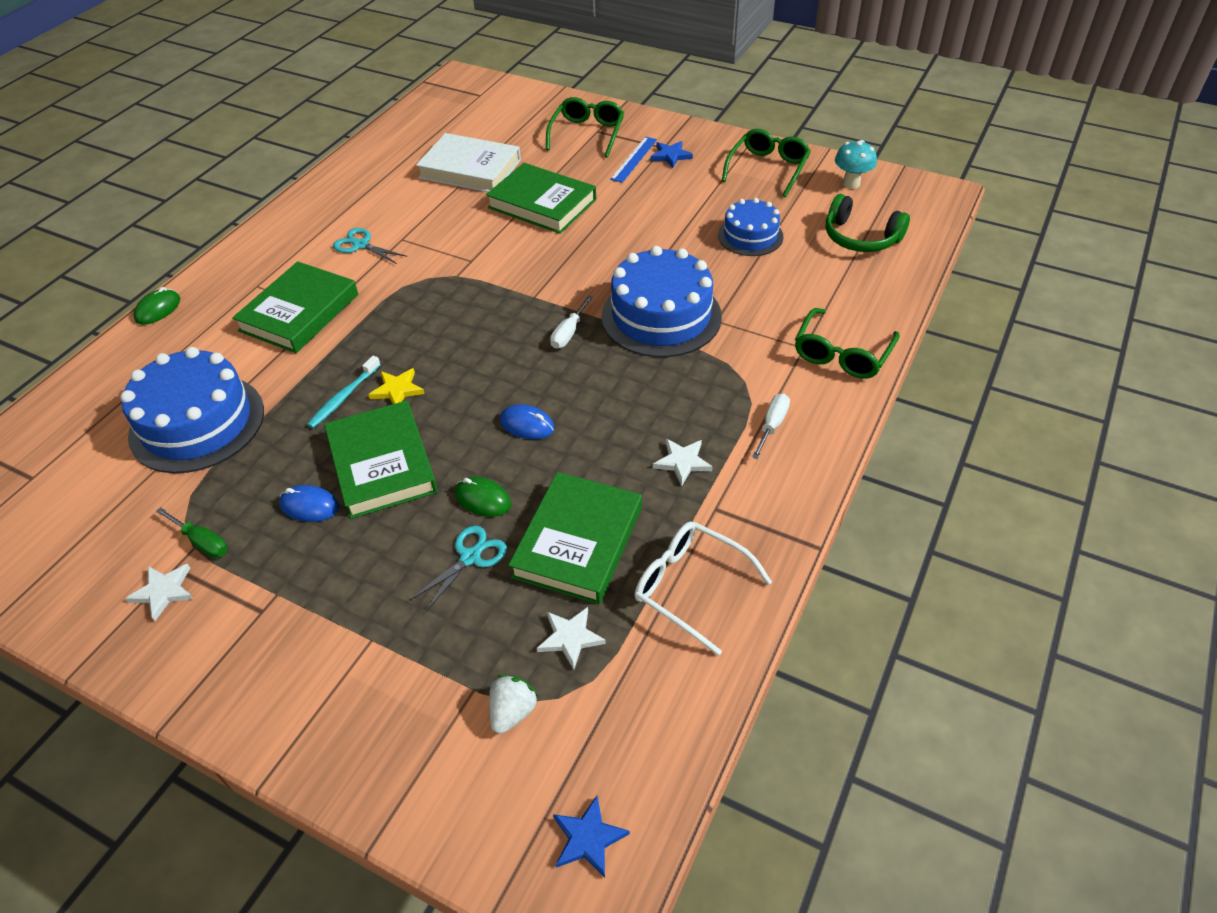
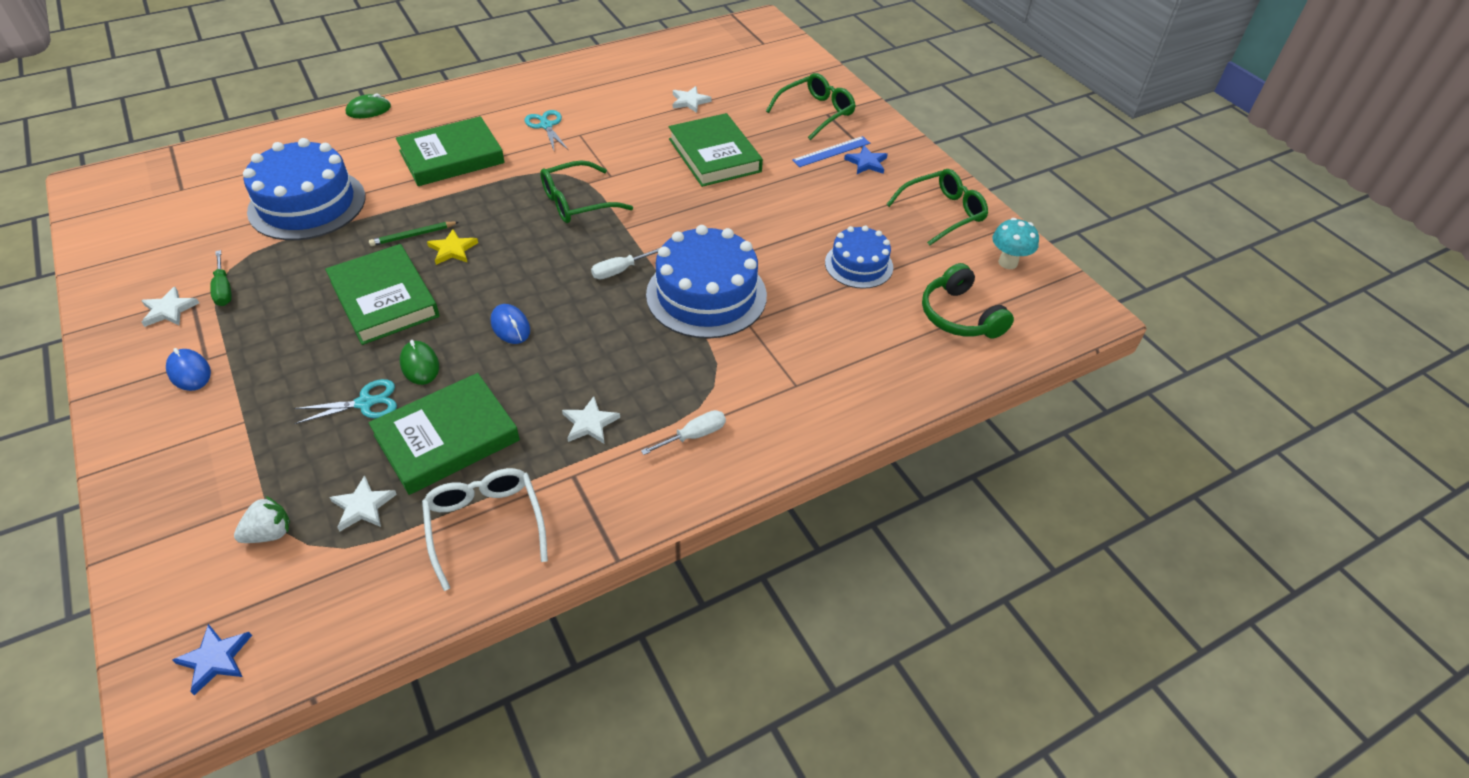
camera: 30 degrees right, 0 degrees up
(309, 506) = (309, 302): blue mouse -> blue mouse (189, 372)
(343, 397) = (413, 235): turquoise toothbrush -> green pencil
(382, 464) = (384, 299): green book -> green book turned 45 degrees counterclockwise
(470, 169) = (690, 101): white book -> white star
(842, 353) = (824, 409): green glasses -> green glasses (578, 202)

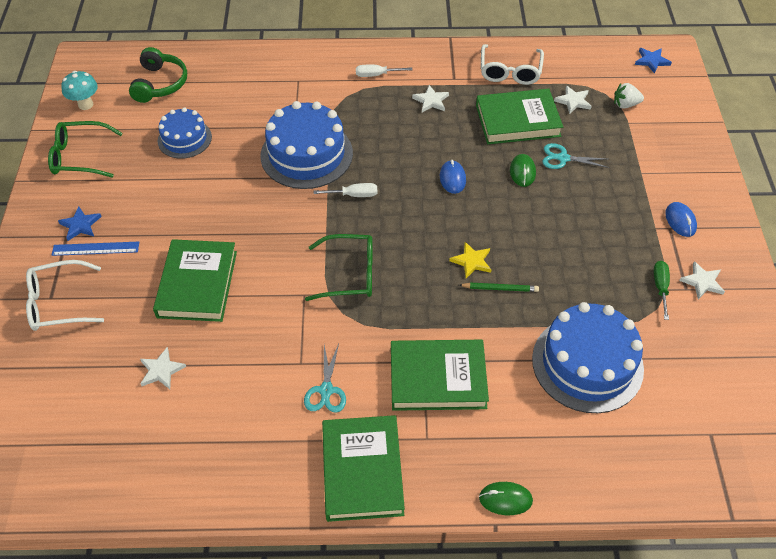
camera: 150 degrees left, 5 degrees up
(384, 299) = (536, 233): green book -> green book (362, 470)
(815, 113) = (59, 303): green glasses -> white glasses

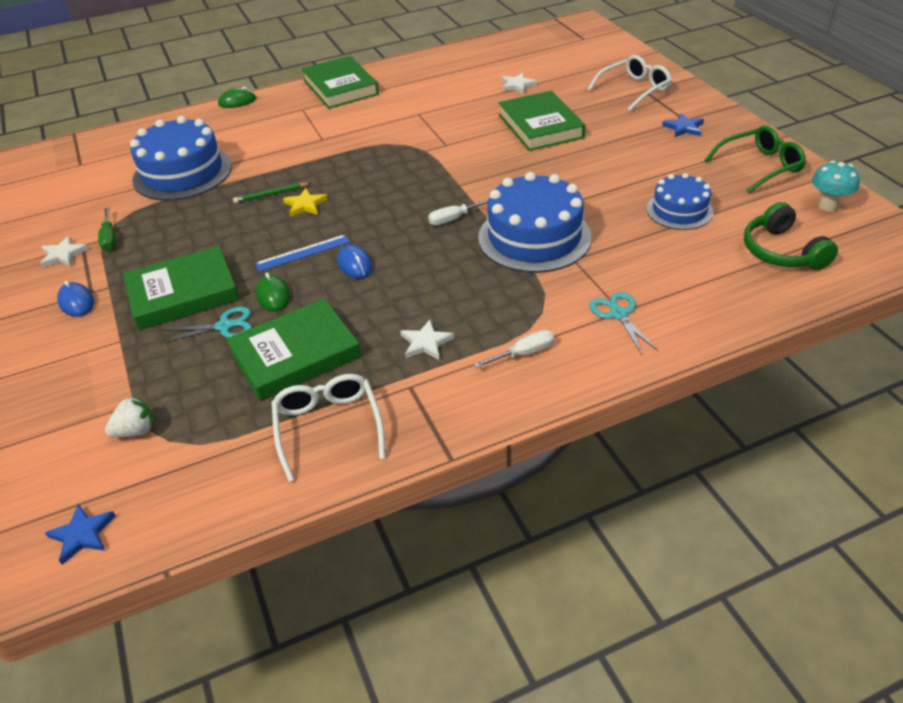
camera: 160 degrees right, 10 degrees down
(95, 248) = (649, 120): blue ruler -> blue ruler (303, 253)
(326, 390) = (389, 108): turquoise scissors -> turquoise scissors (618, 314)
(349, 274) = (416, 166): green glasses -> none
(437, 378) = (306, 134): green book -> green book (183, 293)
(573, 101) = (219, 410): white star -> none

